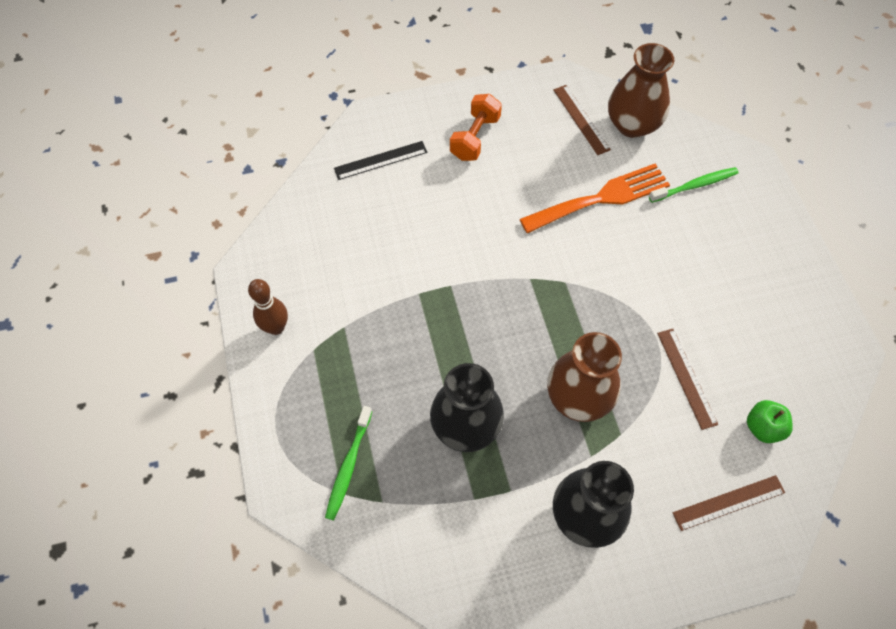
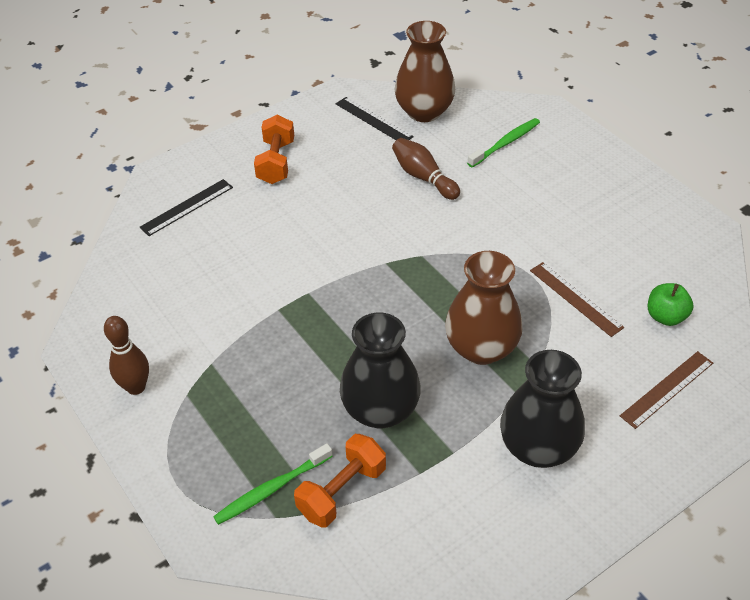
camera: 20 degrees left, 15 degrees down
(348, 465) = (272, 489): green toothbrush -> green toothbrush turned 60 degrees clockwise
(403, 491) = (342, 491): none -> orange dumbbell
(581, 119) = (374, 120): brown ruler -> black ruler
(601, 198) = (423, 177): orange fork -> brown bowling pin

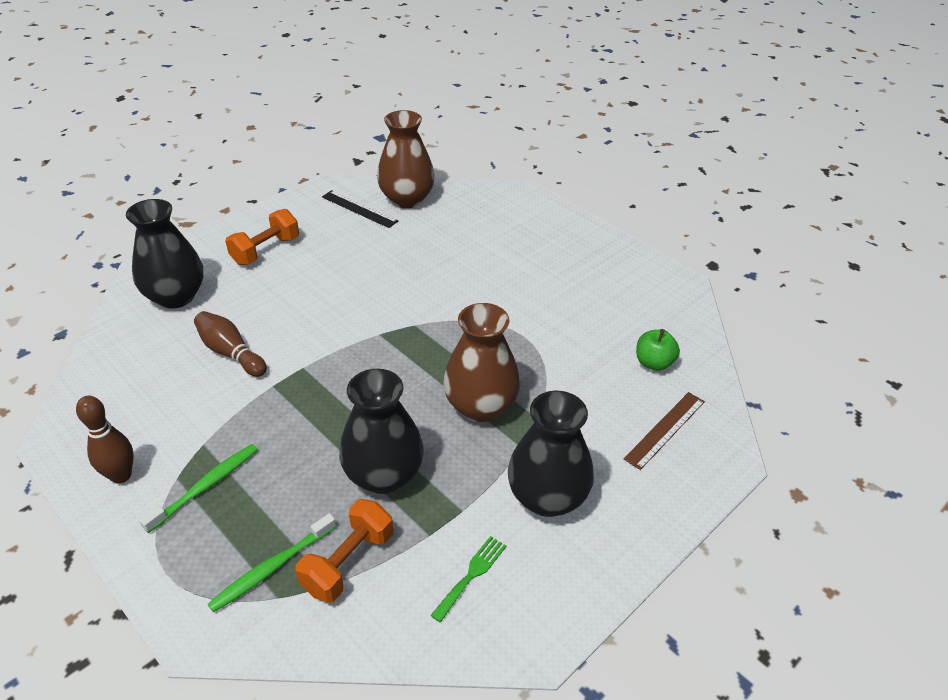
camera: 10 degrees left, 5 degrees down
(187, 207) = (176, 296): black ruler -> black vase
(276, 162) = (266, 250): orange dumbbell -> orange dumbbell turned 45 degrees clockwise
(423, 177) = (411, 255): brown bowling pin -> brown bowling pin (231, 353)
(457, 515) = (471, 575): none -> green fork
(505, 143) = (485, 222): green toothbrush -> green toothbrush (205, 487)
(575, 298) = (567, 353): brown ruler -> none

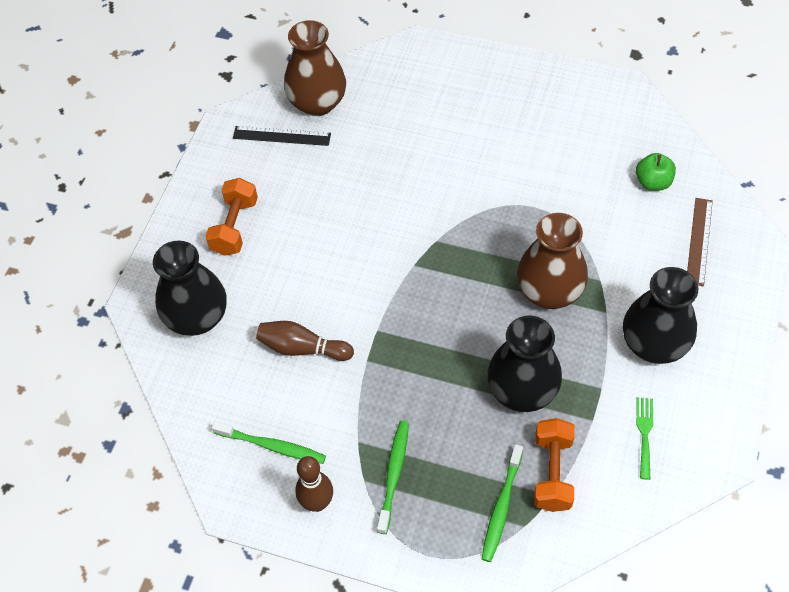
camera: 25 degrees left, 15 degrees up
(133, 412) = (271, 446): none -> green toothbrush

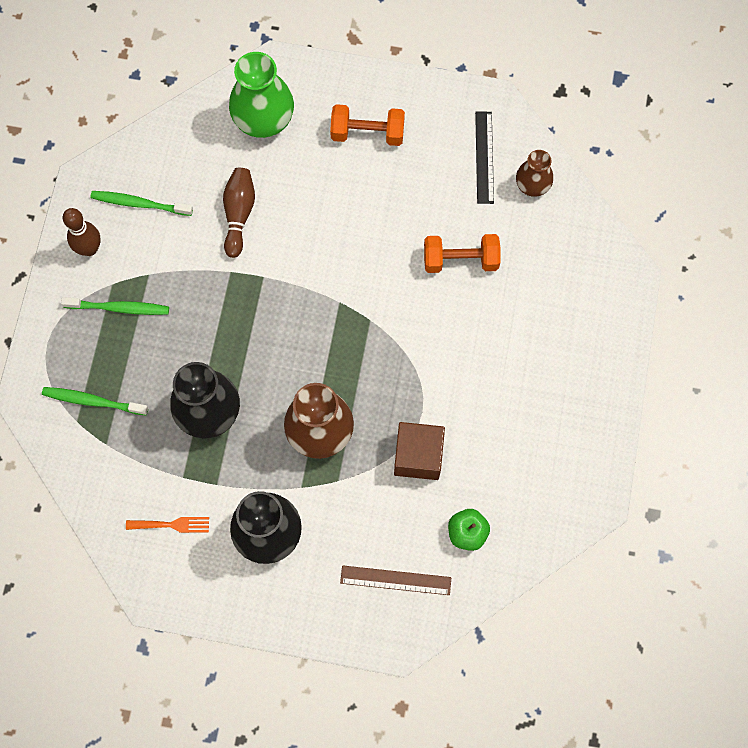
camera: 80 degrees right, 15 degrees up
(197, 318) = (263, 119): black vase -> green vase
(271, 446) = (140, 204): green toothbrush -> green toothbrush turned 90 degrees clockwise
(317, 103) = (532, 185): brown vase -> brown vase, size x0.57
(552, 472) = (128, 443): orange dumbbell -> orange dumbbell (460, 260)
(578, 213) = (418, 456): none -> brown cube
(644, 433) = (172, 525): green fork -> orange fork

